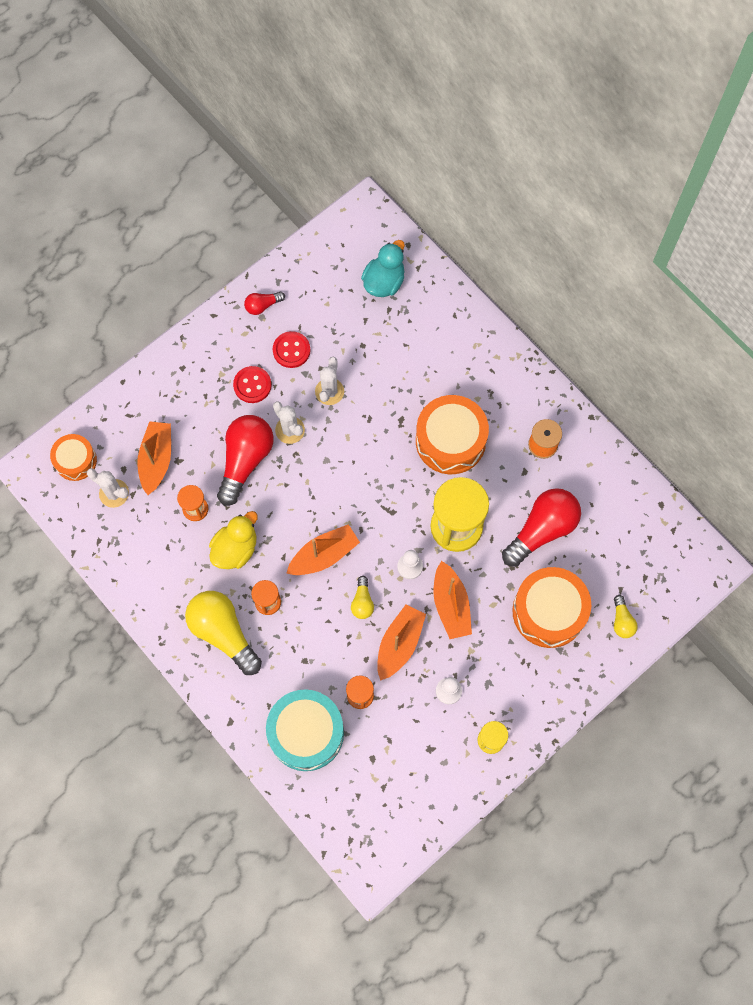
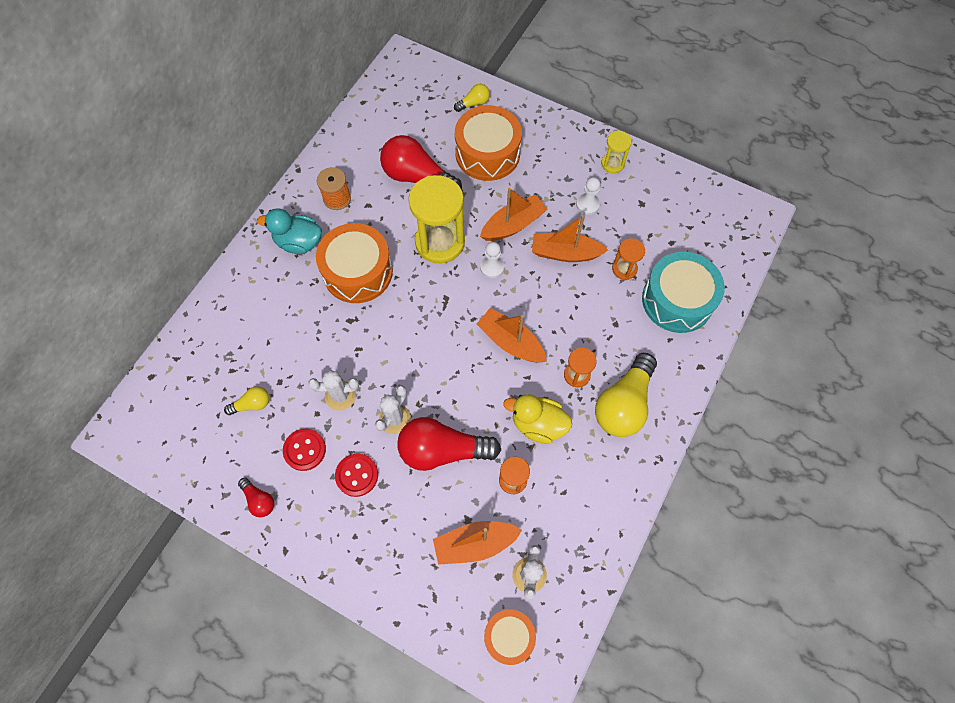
camera: 110 degrees left, 5 degrees down
(362, 602) = (541, 295): yellow light bulb -> yellow light bulb (252, 404)
(384, 282) = (200, 385): turquoise duck -> turquoise duck (299, 242)

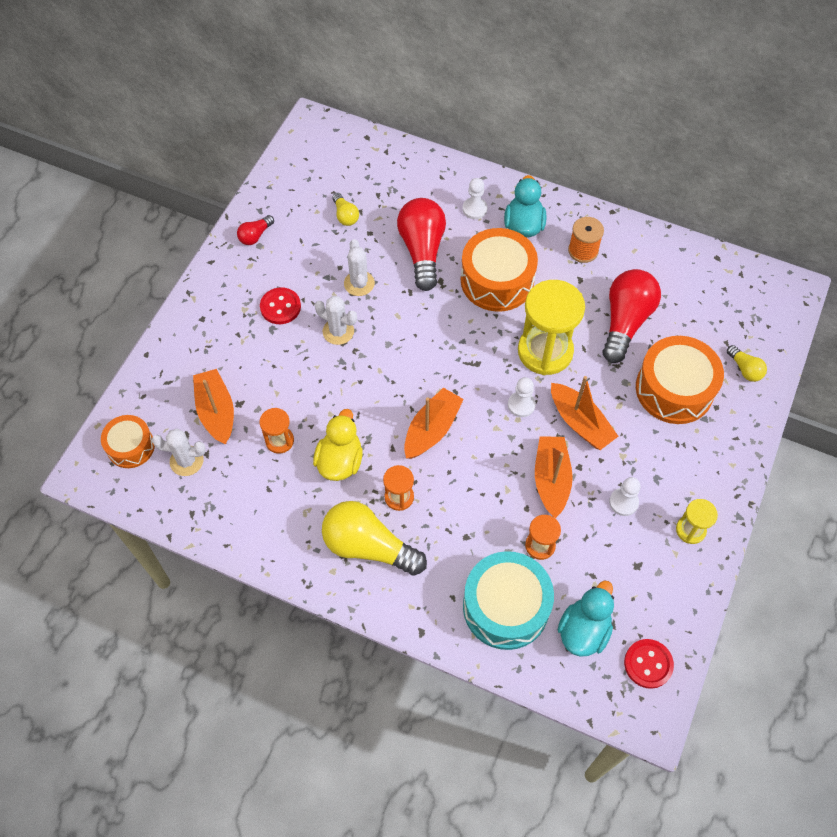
camera: 85 degrees right, 5 degrees down
(270, 282) = (474, 209): none -> white pawn
(304, 450) = (303, 262): red button -> red button (648, 664)
(443, 450) = (308, 376): red light bulb -> red light bulb (422, 250)
(695, 247) = (583, 630): none -> turquoise duck

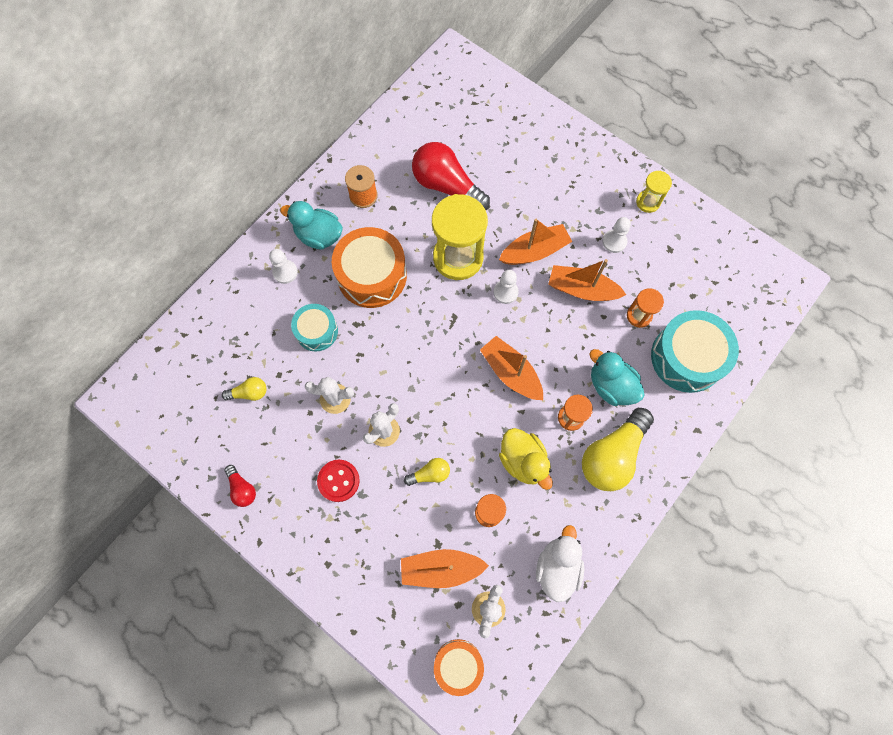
camera: 75 degrees left, 10 degrees up
(239, 515) = (557, 567): none -> white duck
(340, 461) = (523, 461): yellow duck -> yellow duck turned 150 degrees counterclockwise
(422, 250) = (316, 331): red light bulb -> turquoise drum
(583, 630) = (716, 305): turquoise duck -> turquoise duck (611, 386)
(648, 664) = (750, 268): red button -> none
(674, 389) = (521, 171): orange drum -> none
(745, 369) = (517, 115): yellow light bulb -> yellow light bulb (430, 474)

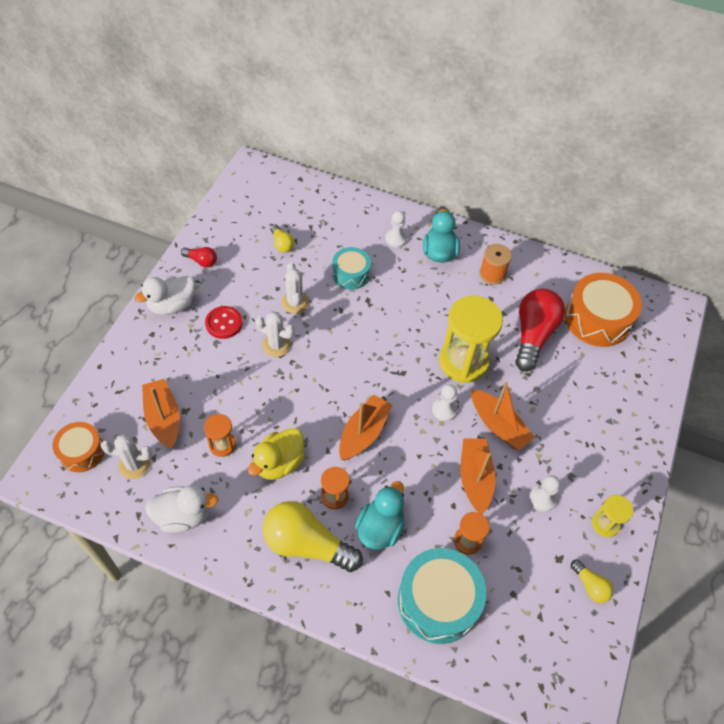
camera: 70 degrees right, 15 degrees down
(242, 488) = (201, 261): red light bulb -> red light bulb turned 105 degrees counterclockwise
(295, 534) = (172, 305): none -> white duck
(372, 275) = (418, 300): orange drum -> orange drum (597, 319)
(430, 474) = (247, 389): yellow light bulb -> yellow light bulb (590, 585)

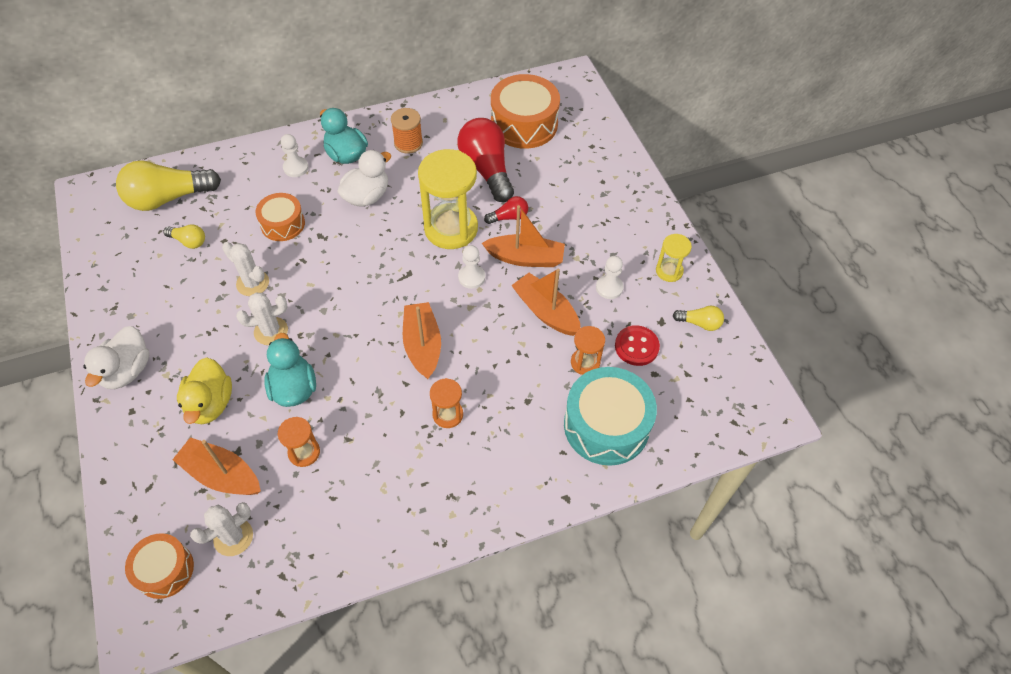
camera: 40 degrees left, 0 degrees up
(183, 516) = (327, 540): white duck -> white duck (367, 196)
(201, 261) = (118, 310): red light bulb -> red light bulb (509, 217)
(224, 323) = (199, 349): red button -> red button (636, 346)
(279, 463) = (372, 426): yellow duck -> yellow duck (210, 404)
(307, 544) = (461, 471): yellow light bulb -> yellow light bulb (168, 198)
(351, 274) = (283, 224): turquoise drum -> orange drum
(380, 528) = (509, 408): turquoise duck -> turquoise duck (294, 388)

